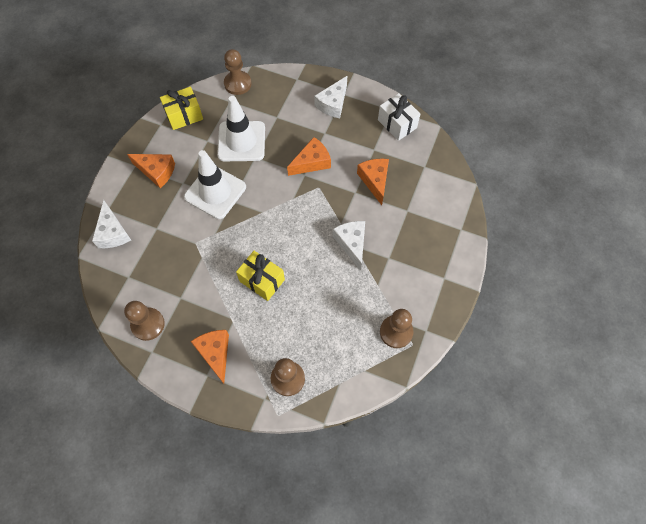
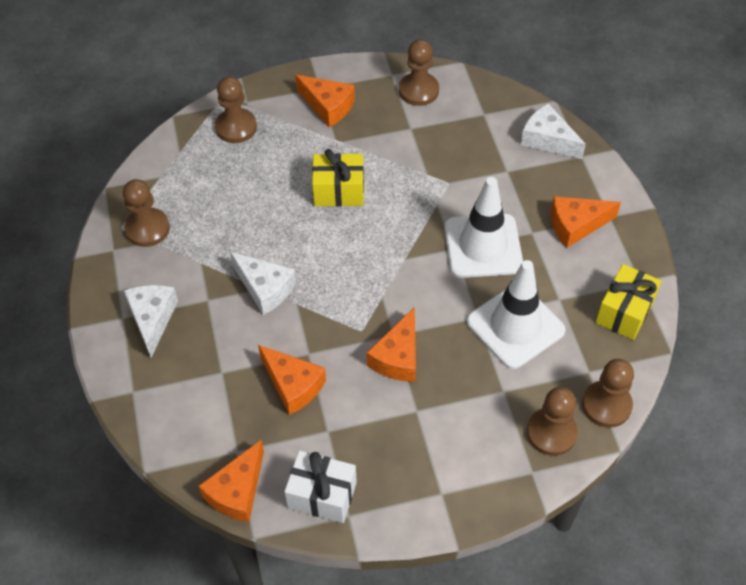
camera: 145 degrees right, 10 degrees down
(273, 88) = (551, 432): none -> brown pawn
(333, 104) = (443, 465): white cheese -> white cheese (152, 319)
(435, 148) = (237, 491): none -> orange cheese

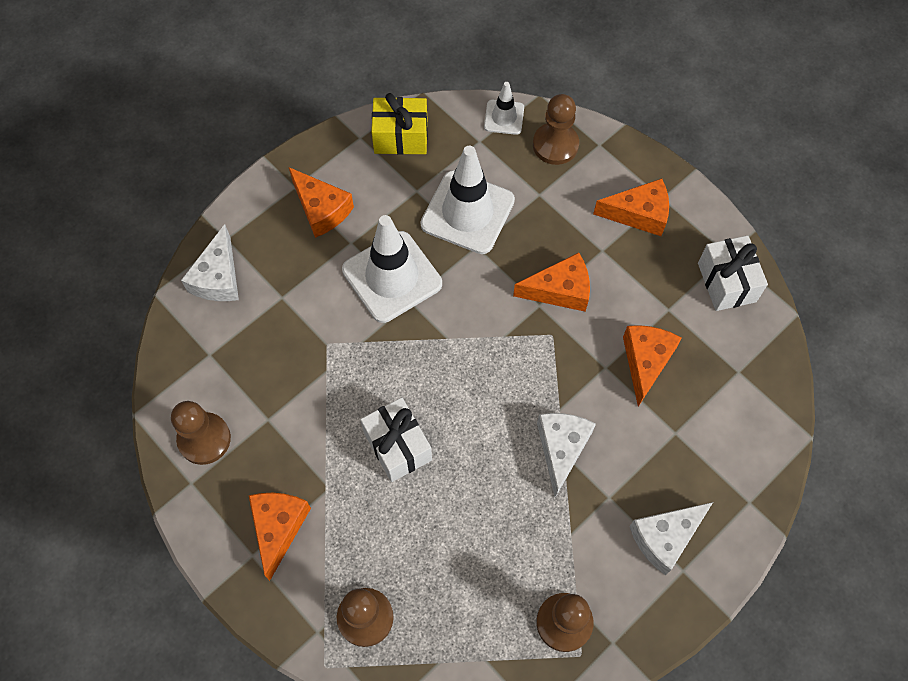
camera: 120 degrees left, 10 degrees up
(237, 491) = (771, 349): orange cheese -> orange cheese (639, 214)
(339, 191) = (397, 446): yellow gift -> white gift
(606, 405) = (504, 117): brown pawn -> white traffic cone

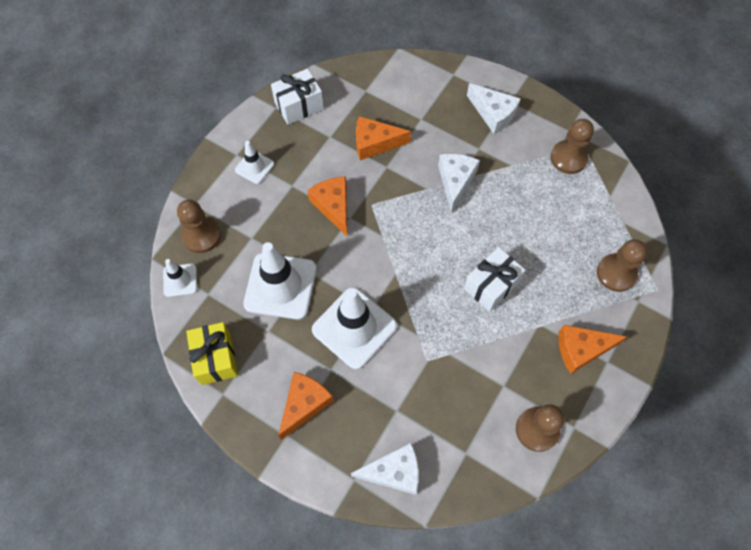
camera: 105 degrees left, 0 degrees up
(561, 449) = (455, 181): white cheese -> white cheese turned 105 degrees clockwise
(639, 214) = (254, 167): orange cheese -> white traffic cone

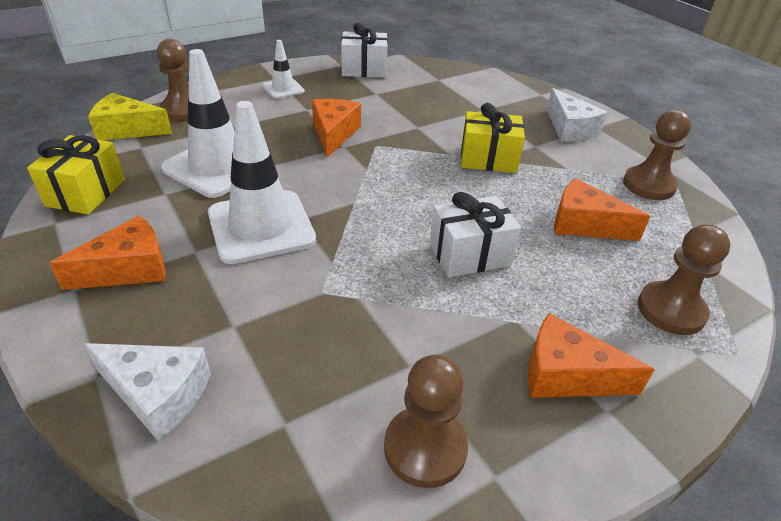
camera: 25 degrees right, 25 degrees down
(180, 280) = (127, 129): white traffic cone -> yellow cheese
(375, 143) = (418, 109): orange cheese -> orange cheese (584, 224)
(455, 181) = (488, 159): white cheese -> yellow gift

